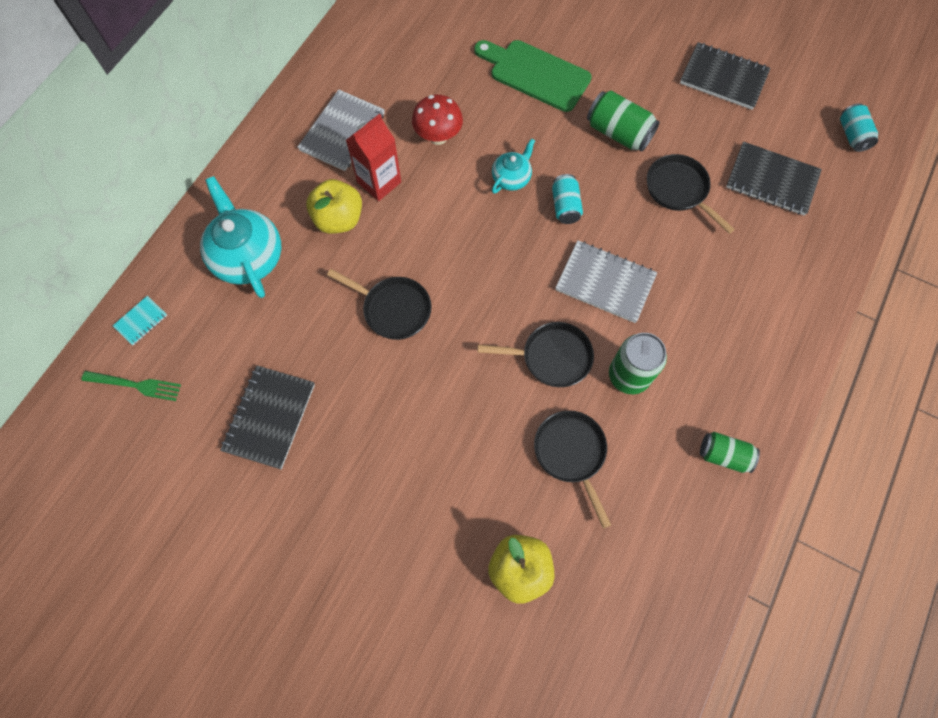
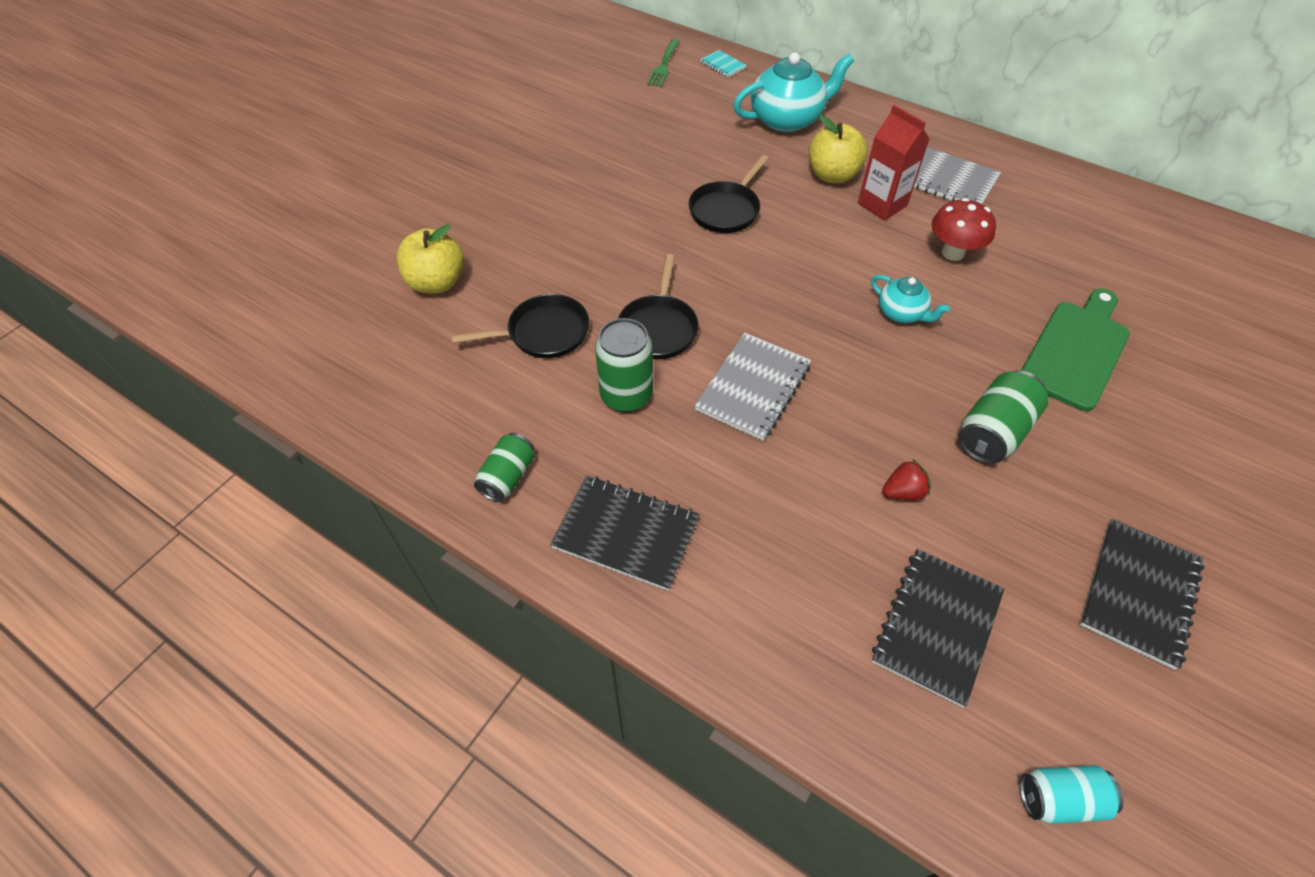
camera: 95 degrees right, 15 degrees down
(270, 417) = (622, 133): black notebook -> black notebook (626, 533)
(565, 206) = (864, 360): turquoise can -> none
(679, 190) = (903, 492): black pan -> red strawberry

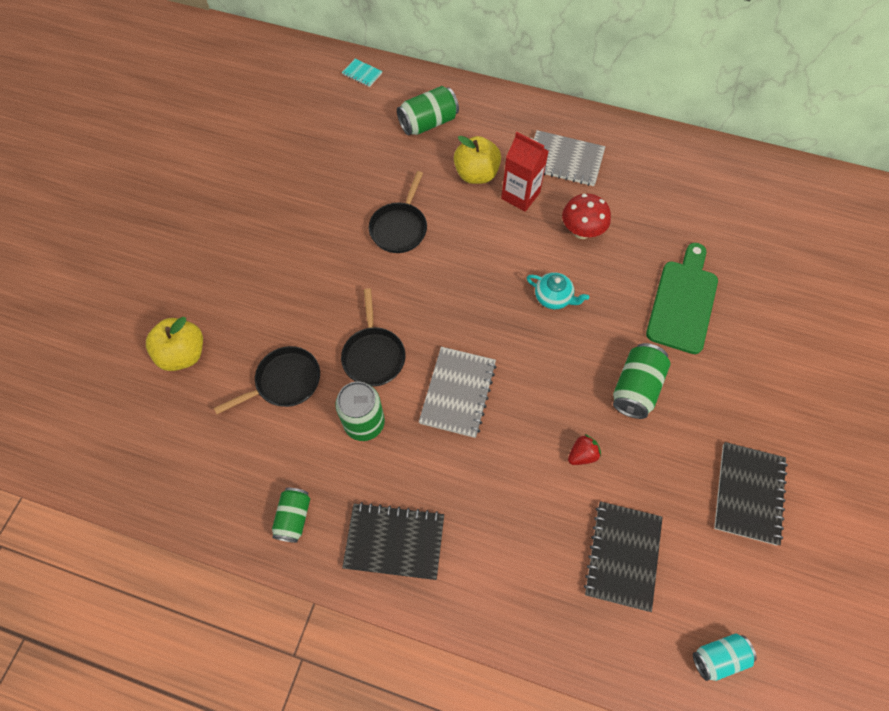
camera: 15 degrees left, 10 degrees up
(664, 65) = (312, 83): green fork -> none
(787, 119) = (428, 123): turquoise teapot -> green can

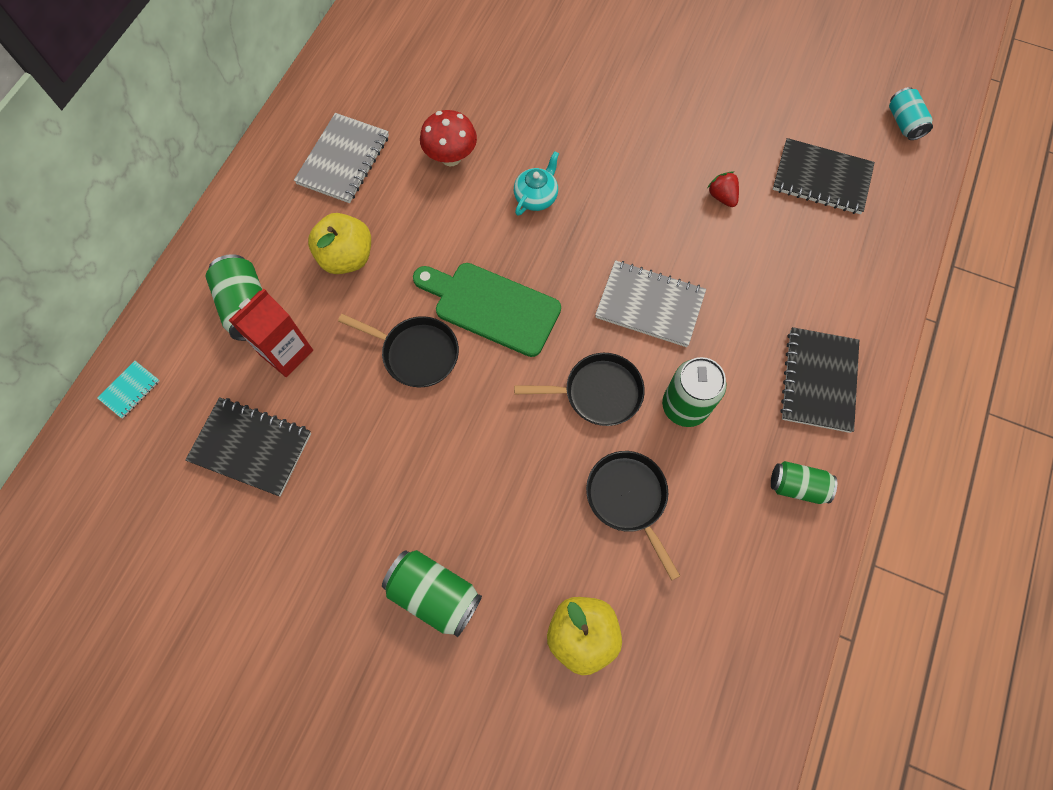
camera: 85 degrees left, 5 degrees up
(520, 196) = (389, 213): red carton -> red carton (286, 352)
(635, 388) = (650, 139): green can -> green can (434, 594)
(683, 302) = (553, 80): green cutting board -> green cutting board (491, 306)
(748, 493) = (759, 71): black notebook -> black notebook (251, 447)

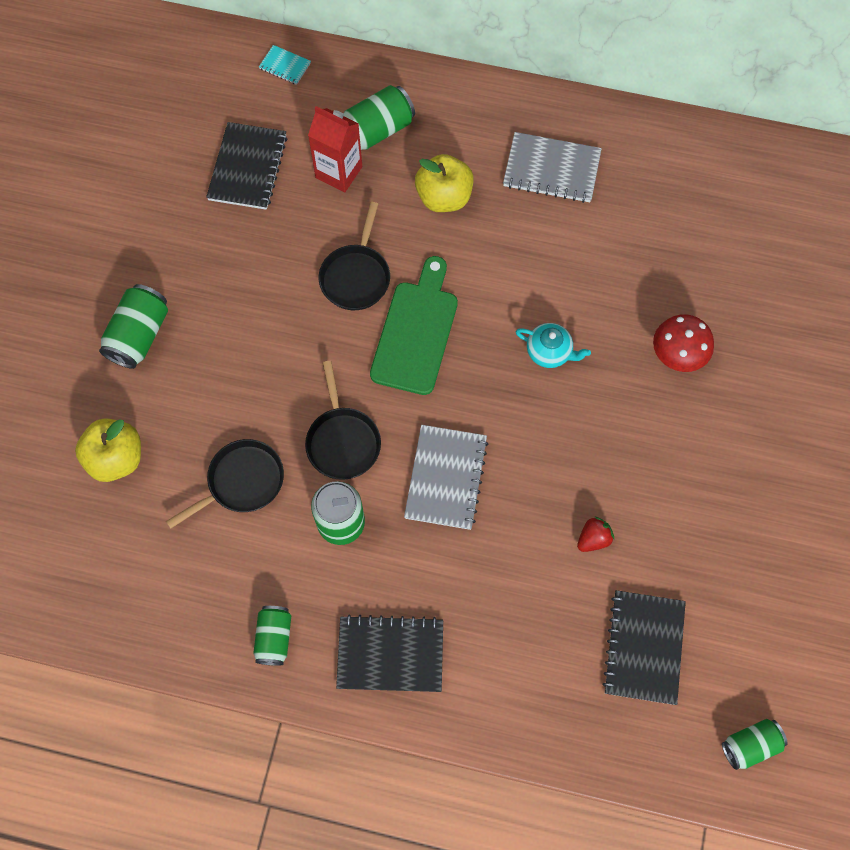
camera: 80 degrees right, 0 degrees up
(451, 157) = (578, 264): red mushroom -> red mushroom (676, 356)
(904, 123) = (750, 745): turquoise can -> green can

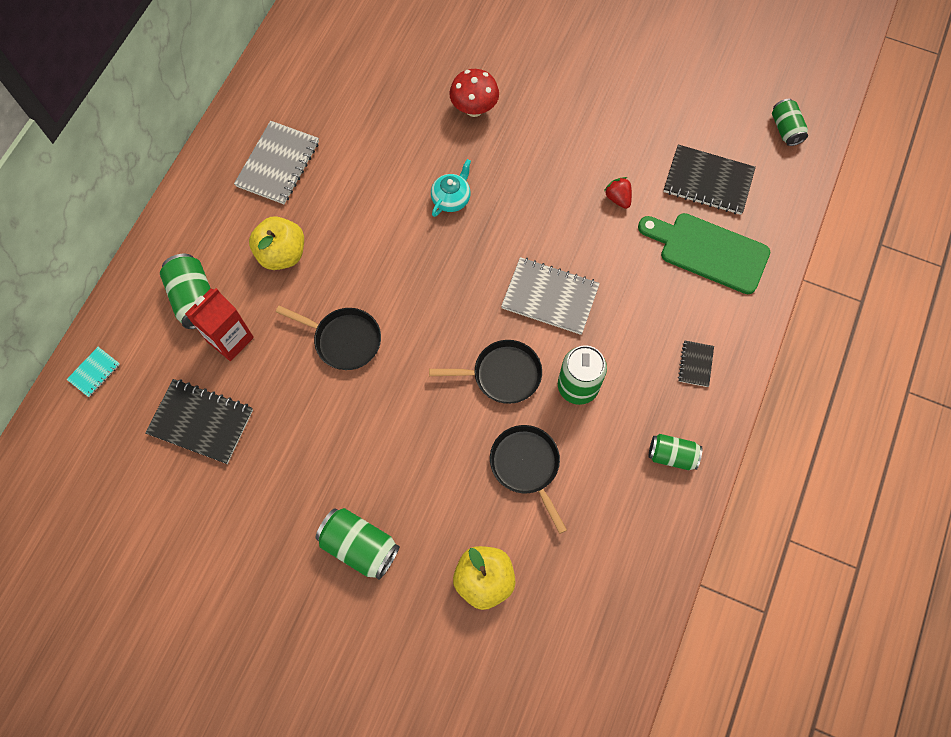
camera: 80 degrees left, 0 degrees up
(390, 654) = (695, 364): black notebook -> black notebook, size x0.51
(416, 332) = (410, 298): green cutting board -> green cutting board (708, 251)

